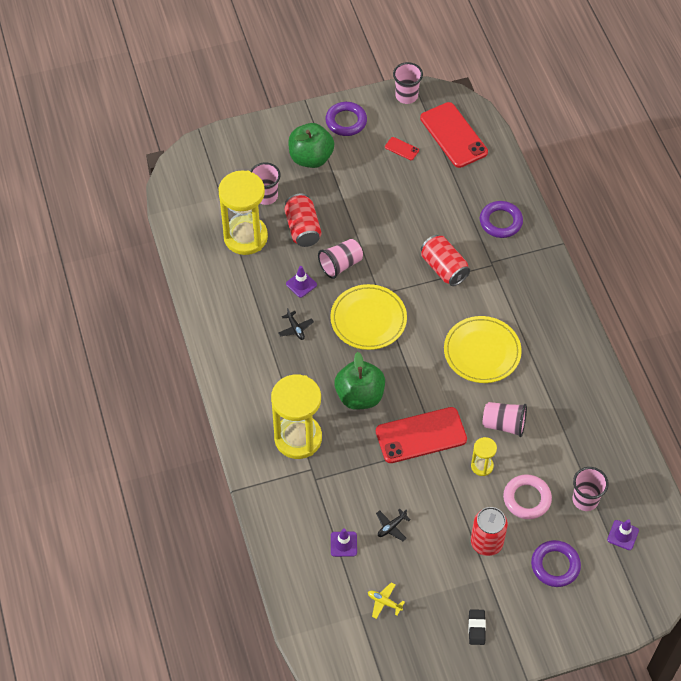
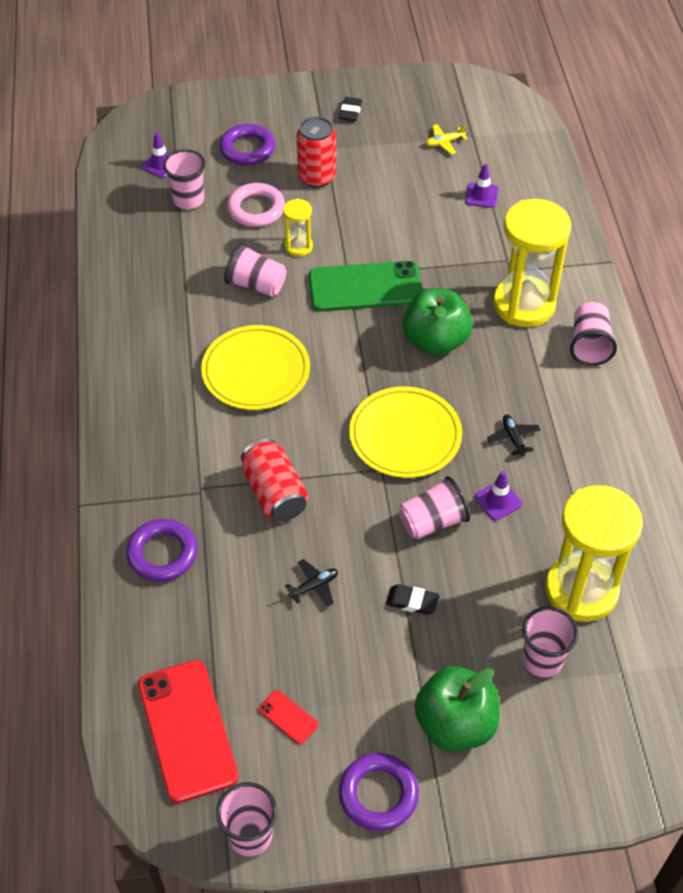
camera: 170 degrees left, 5 degrees down
(247, 410) = (589, 345): none -> pink cup
(303, 228) = (485, 591): red can -> none
(345, 216) = (412, 601): none -> black eraser
(384, 602) = (444, 142): yellow plane -> yellow plane turned 120 degrees clockwise
(391, 527) = (422, 204): black plane -> black plane (314, 586)
(421, 435) = (365, 287): red phone -> green phone

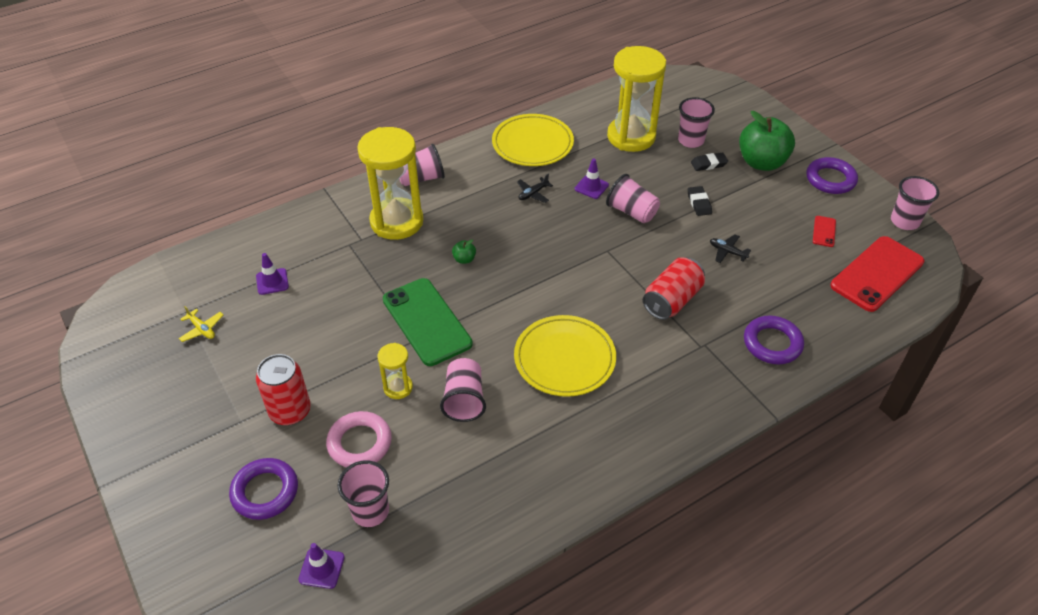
camera: 115 degrees left, 5 degrees down
(350, 111) = (171, 421): black eraser -> black eraser (709, 164)
(405, 436) = (569, 247): yellow plate -> yellow plate (532, 144)
(435, 341) = (464, 259): green apple -> green apple, size x0.40

